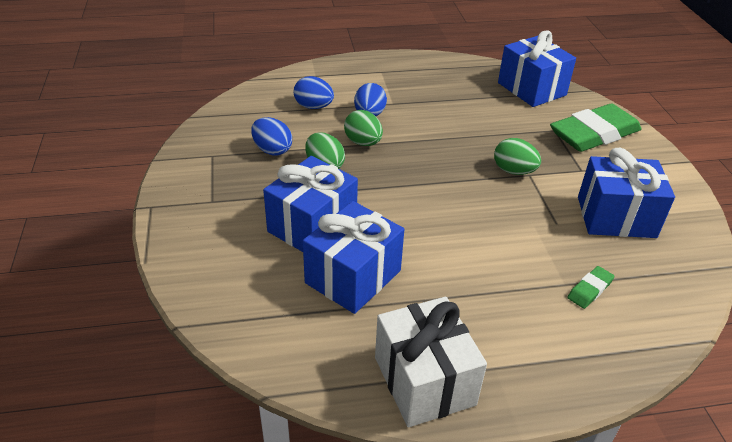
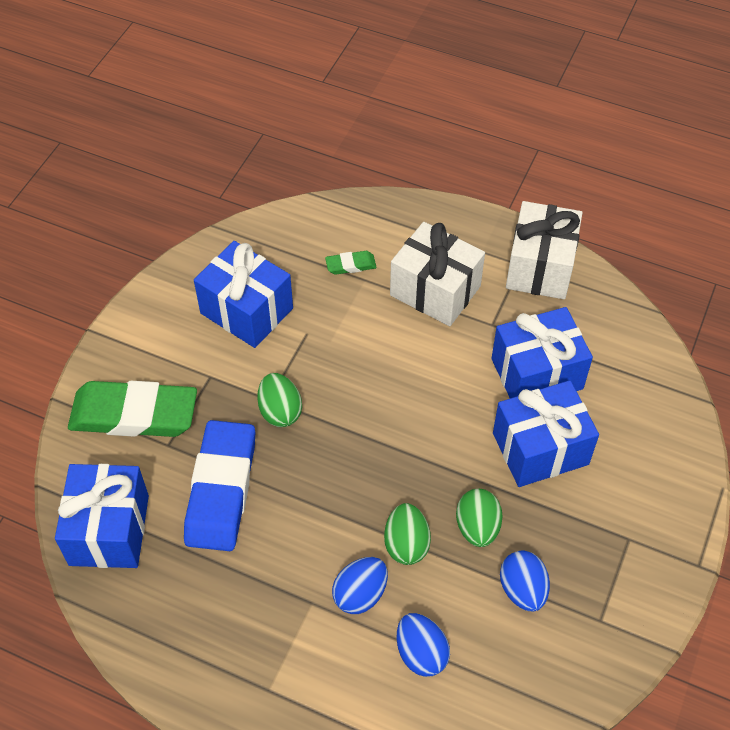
camera: 145 degrees left, 15 degrees up
(498, 124) = (221, 489): none -> blue eraser
(498, 304) = (435, 291): none -> white gift

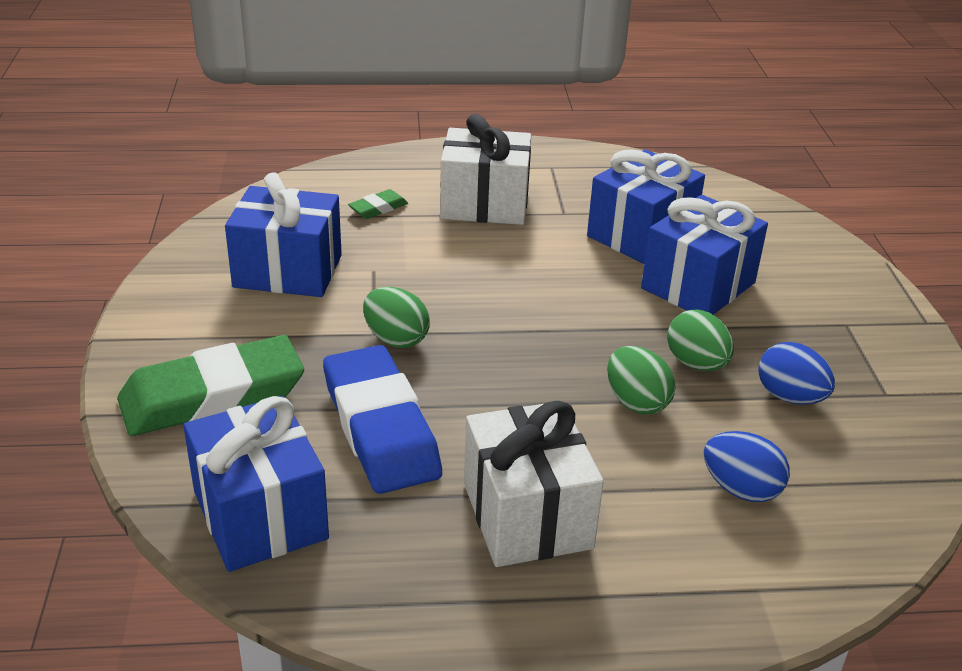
camera: 30 degrees left, 20 degrees down
(360, 594) = (626, 463): blue egg -> none
(540, 267) = (572, 164): white gift -> white gift (526, 515)

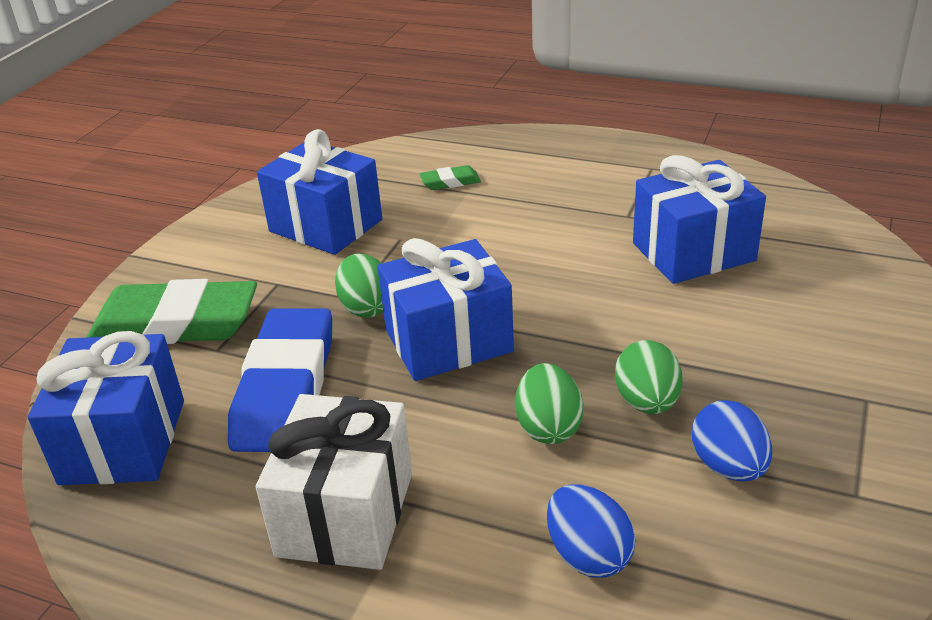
camera: 30 degrees right, 0 degrees up
(484, 204) = (553, 194): white gift -> none
(698, 285) = (715, 318): blue gift -> blue gift (448, 341)

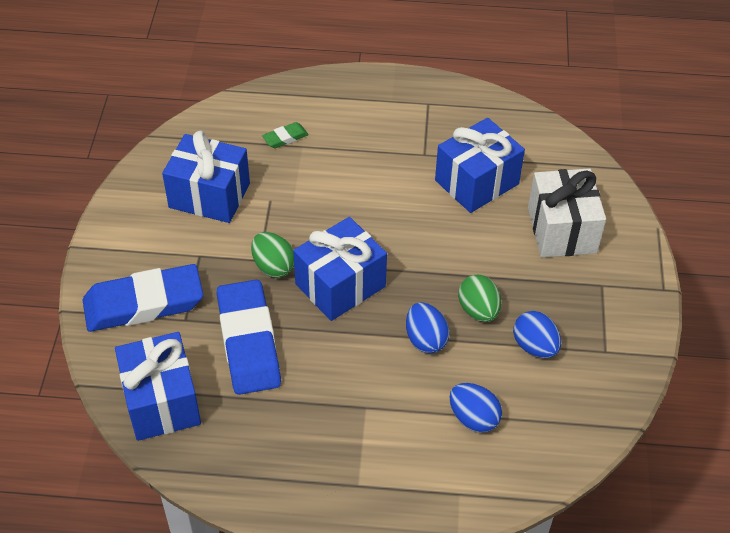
camera: 20 degrees left, 15 degrees up
(175, 324) = (144, 303): green eraser -> blue eraser
(345, 513) = (327, 422): white gift -> white gift (561, 230)
(548, 427) = (425, 339): green egg -> blue egg

